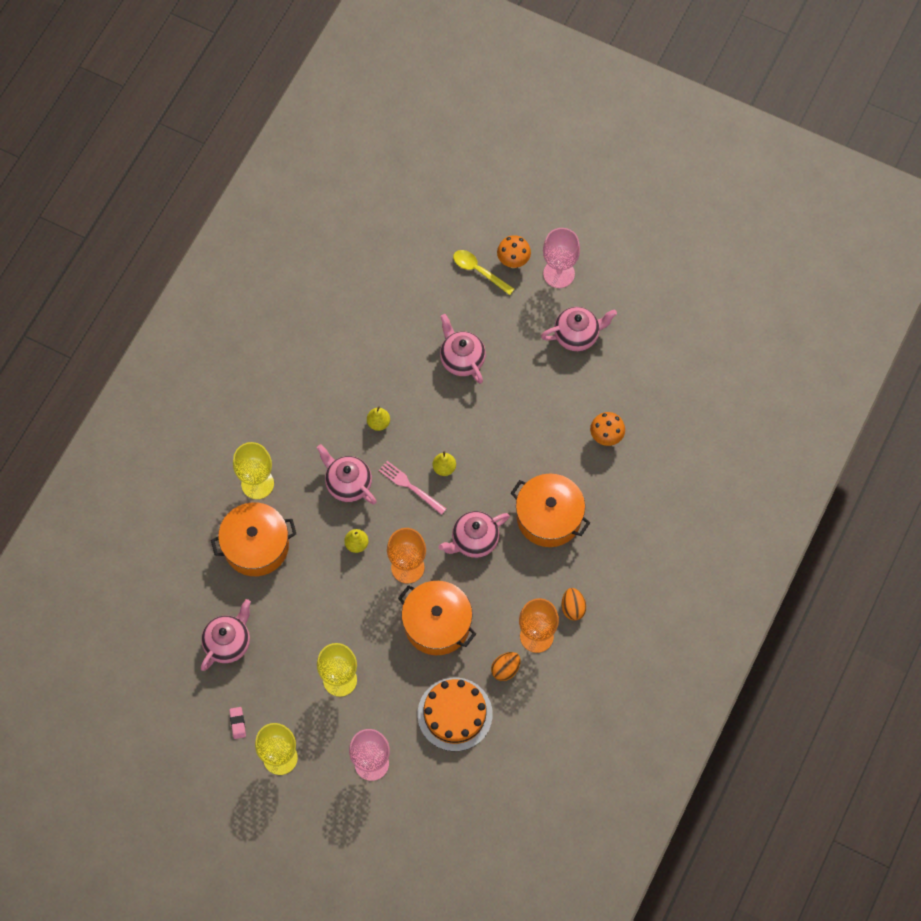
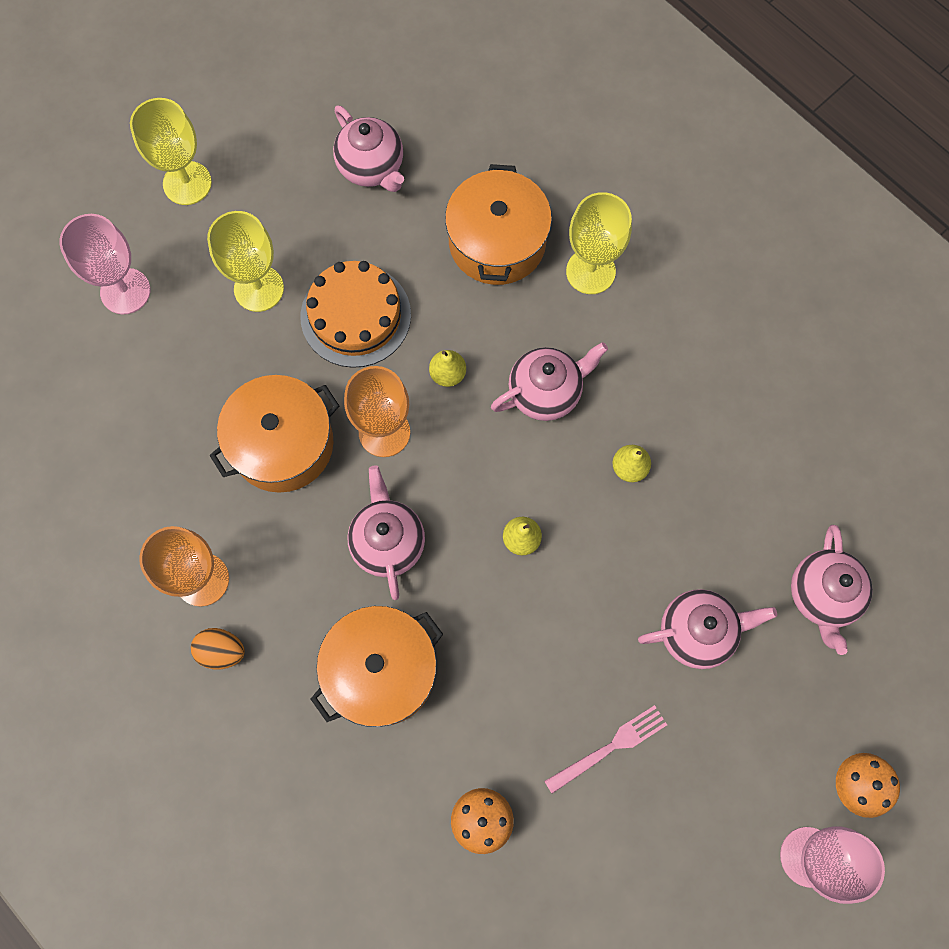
camera: 110 degrees right, 5 degrees up
(237, 723) = (257, 147): pink eraser -> none
(410, 486) = (509, 479): pink fork -> pink fork (610, 747)
(455, 714) = (141, 422): orange cake -> orange cake (355, 315)
(479, 271) = (851, 719): yellow spoon -> none
(505, 669) = (173, 516): orange egg -> none
(577, 335) = (682, 843): pink teapot -> pink teapot (822, 595)

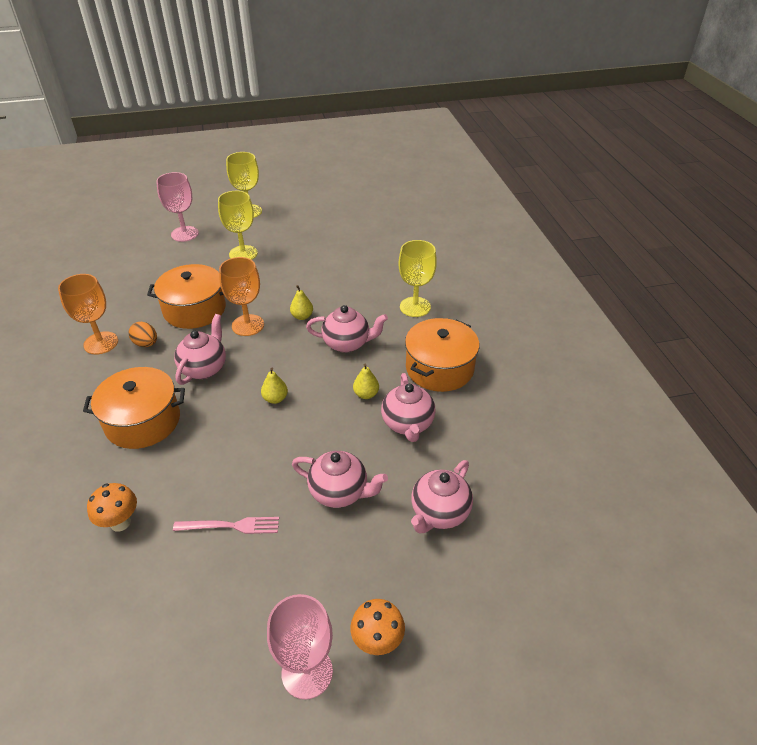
camera: 30 degrees right, 30 degrees down
(222, 651) = (77, 375): orange egg -> orange egg (146, 344)
(355, 315) = (278, 279): orange cake -> none
(372, 167) = (337, 234): pink teapot -> pink teapot (407, 424)
(497, 242) = (374, 279): orange pot -> orange pot (439, 368)

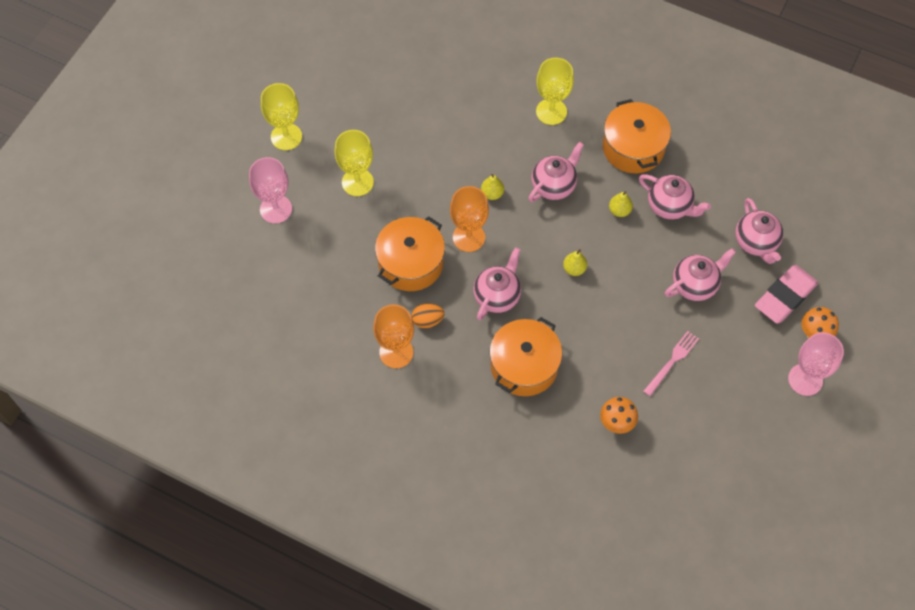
camera: 50 degrees left, 20 degrees up
(204, 368) = (497, 296): pink teapot -> pink teapot turned 60 degrees clockwise
(399, 580) = (785, 297): none -> pink eraser

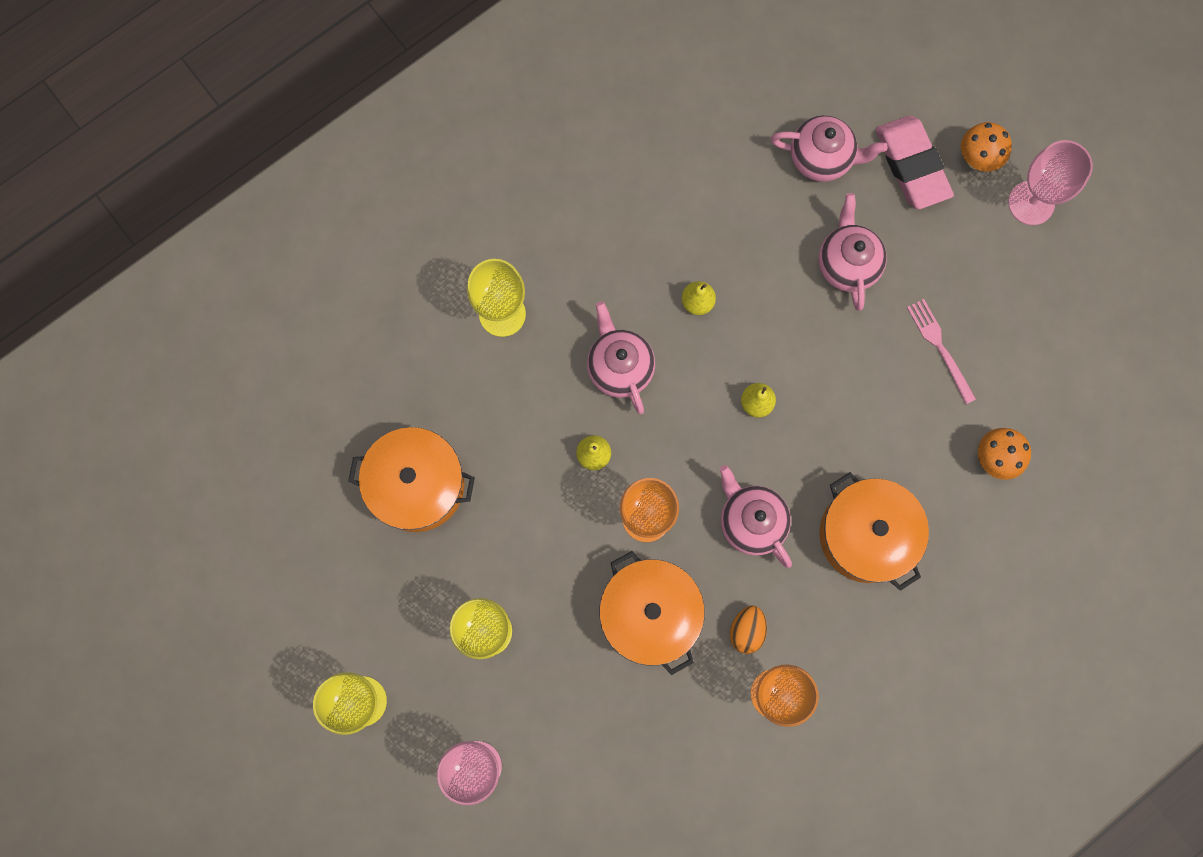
camera: 65 degrees left, 15 degrees up
(633, 148) = (611, 236): orange pot -> orange pot (417, 485)
(670, 206) = (720, 235): pink teapot -> none

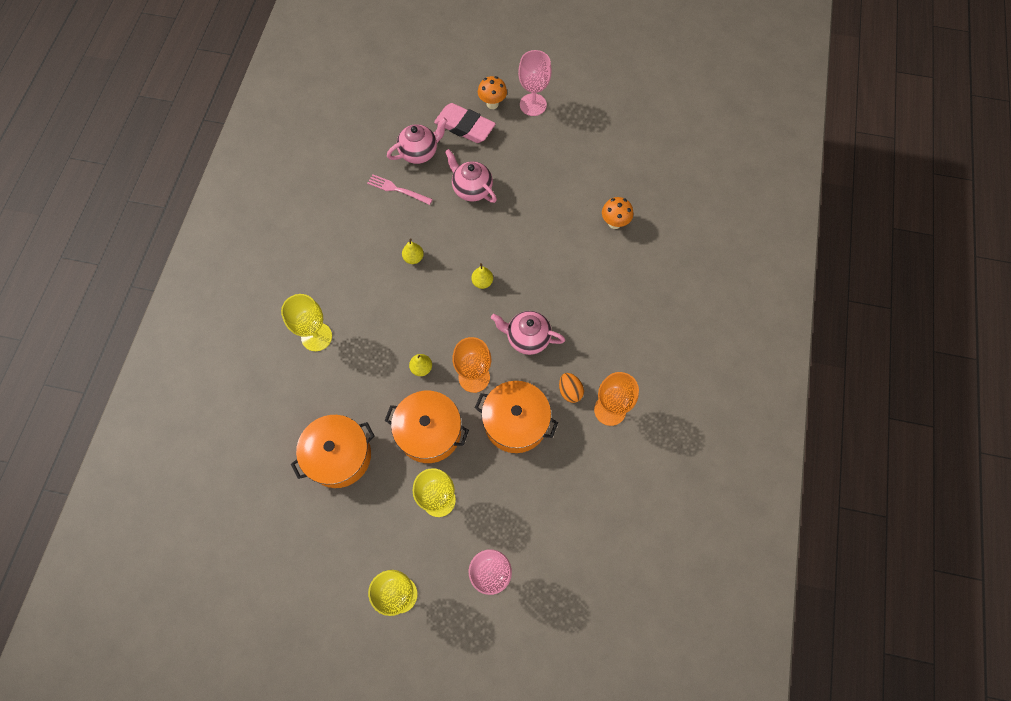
camera: 40 degrees left, 10 degrees down
(619, 367) = (400, 316): pink teapot -> none
(866, 535) = (587, 301): orange pot -> orange pot (429, 432)
(940, 347) = (547, 194): pink fork -> pink fork (397, 189)

